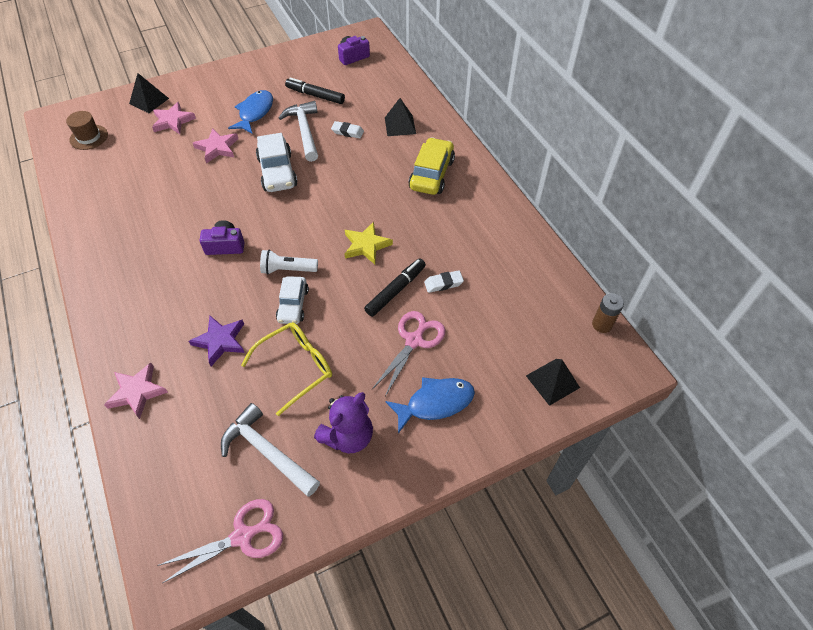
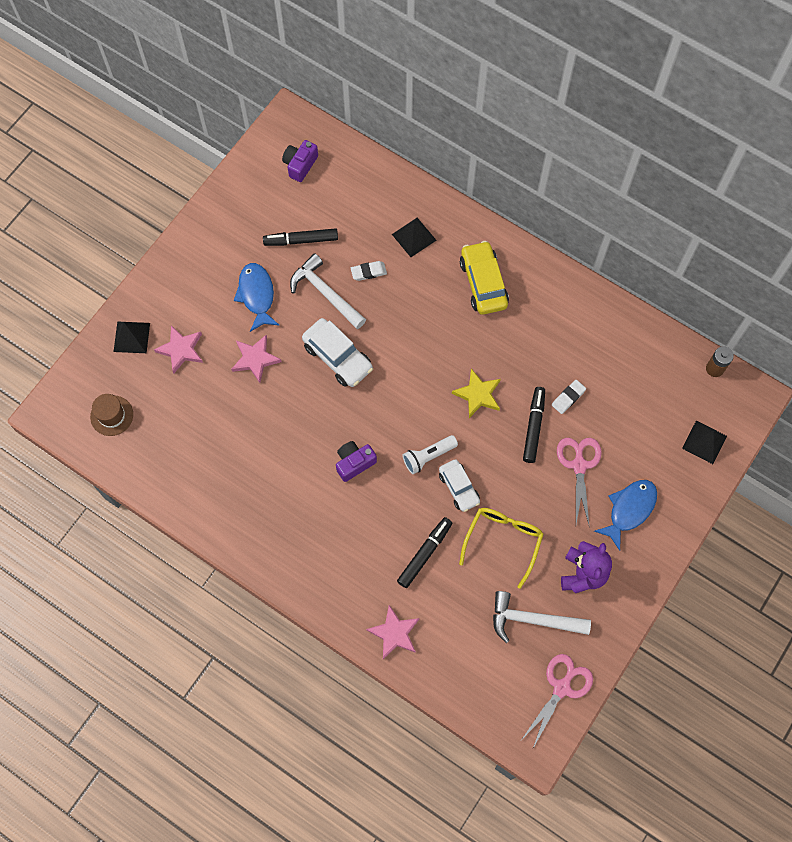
camera: 30 degrees left, 15 degrees up
(220, 341) = (424, 554): purple star -> black marker

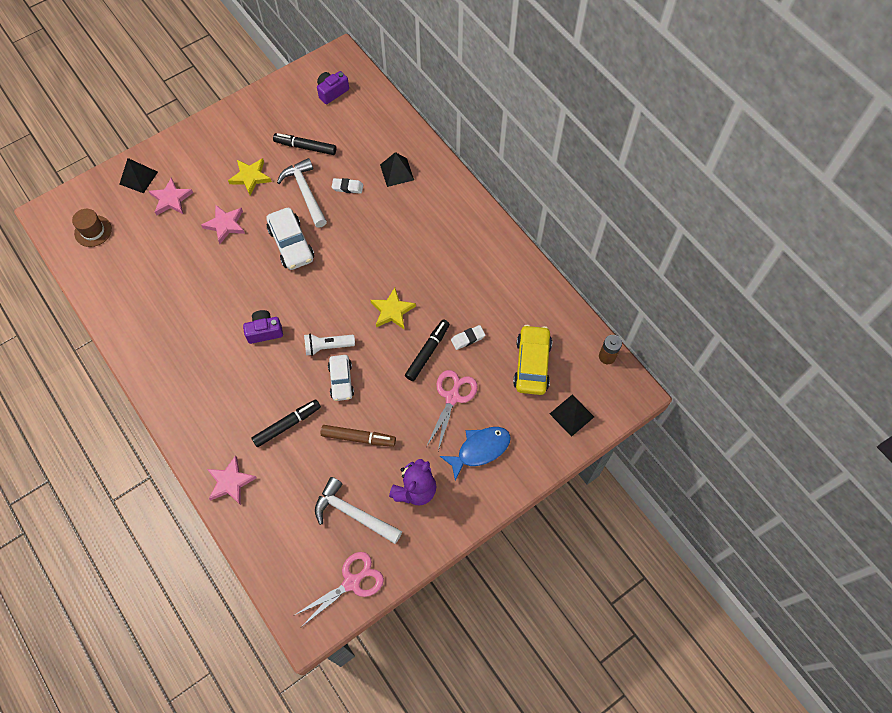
camera: 20 degrees right, 5 degrees down
(257, 295) = (250, 177): blue fish -> yellow star
(483, 283) = (437, 225): yellow car -> yellow car (532, 364)
(503, 541) = (358, 438): yellow glasses -> brown marker

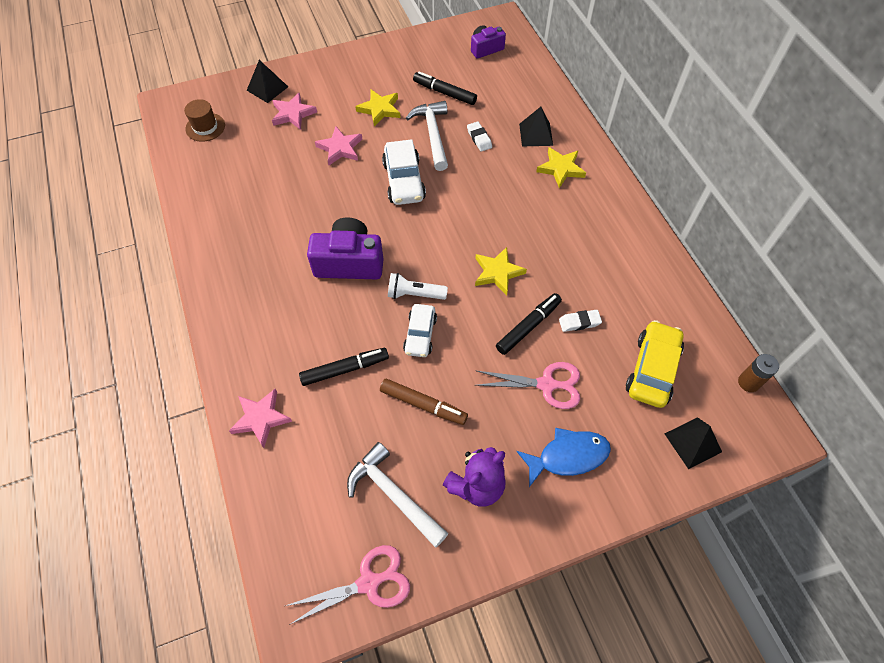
camera: 15 degrees right, 5 degrees down
(264, 331) = (349, 262): purple camera -> purple camera, size x1.68
(347, 187) = (479, 138): white eraser -> white eraser turned 45 degrees clockwise
(425, 201) = (561, 169): none -> yellow star
(452, 397) = (547, 384): pink scissors -> pink scissors turned 60 degrees clockwise

